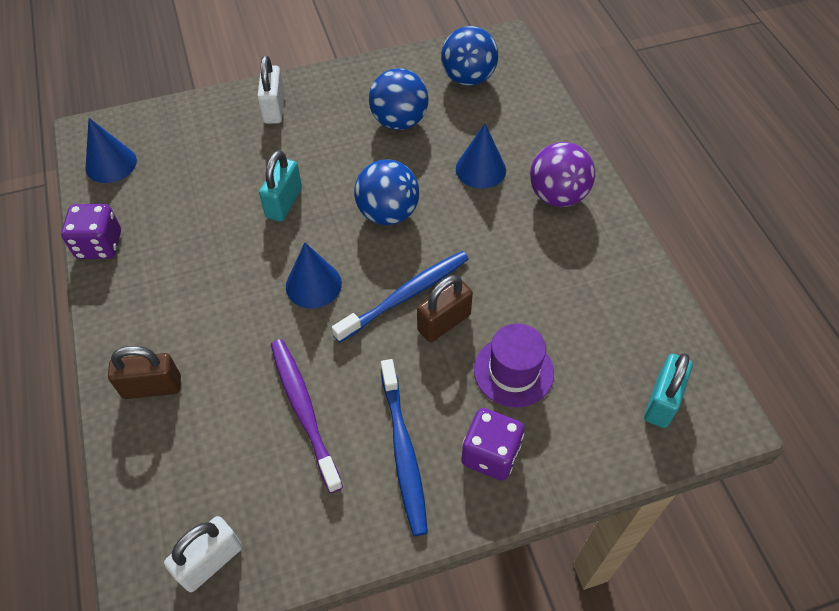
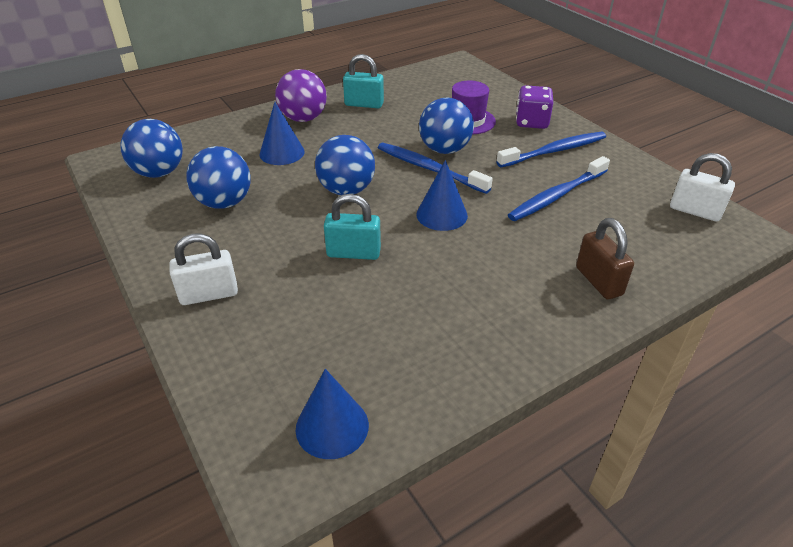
camera: 105 degrees left, 15 degrees down
(99, 245) = (466, 384): purple dice -> none
(303, 410) = (556, 196): purple toothbrush -> blue toothbrush
(444, 322) = (444, 150): brown padlock -> blue ball
(661, 401) = (458, 77): turquoise padlock -> turquoise padlock (364, 104)

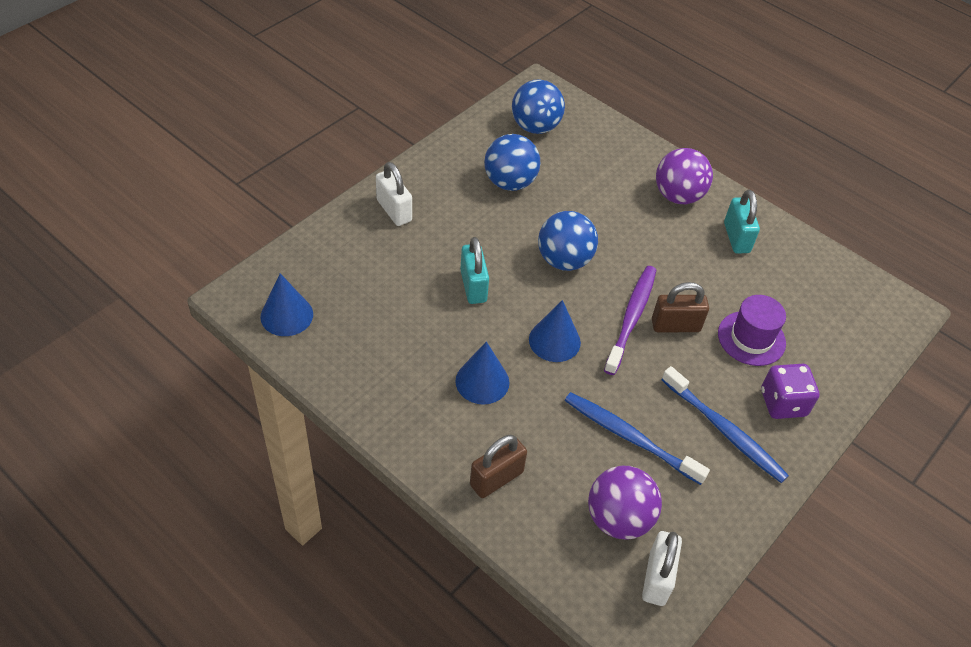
camera: 70 degrees right, 10 degrees up
(282, 153) = (606, 197): blue cone -> blue cone (482, 381)
(428, 168) = (631, 317): blue toothbrush -> purple toothbrush
(444, 150) = (675, 325): blue ball -> brown padlock
(639, 218) = (618, 518): none -> purple ball

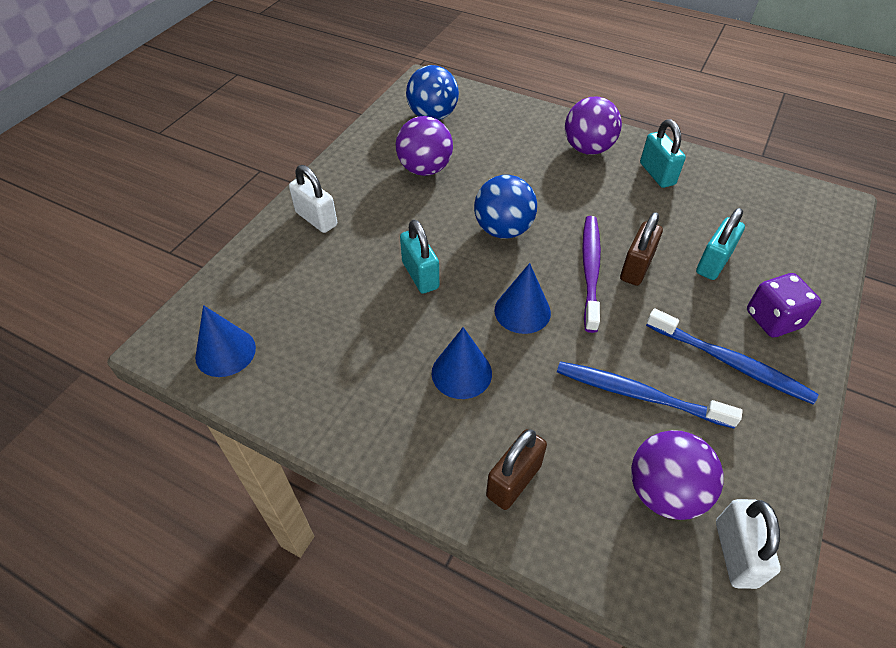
camera: 10 degrees left, 0 degrees up
(510, 182) = (425, 169): blue ball -> purple ball
(675, 325) = (636, 268): brown padlock -> brown padlock turned 45 degrees counterclockwise
(751, 338) = (713, 263): purple hat -> turquoise padlock

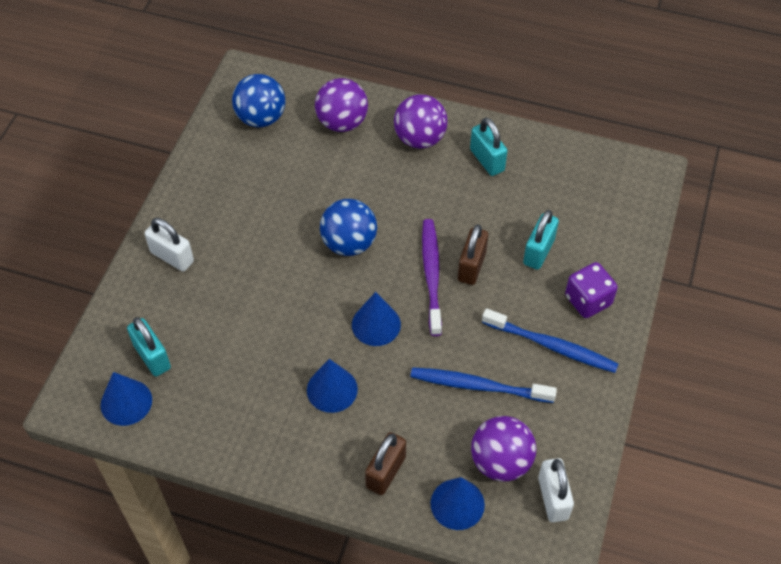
camera: 10 degrees left, 5 degrees up
(420, 275) = (281, 302): turquoise padlock -> turquoise padlock (152, 357)
(425, 169) = (265, 185): purple ball -> purple ball (342, 122)
(604, 539) = (457, 504): none -> blue cone

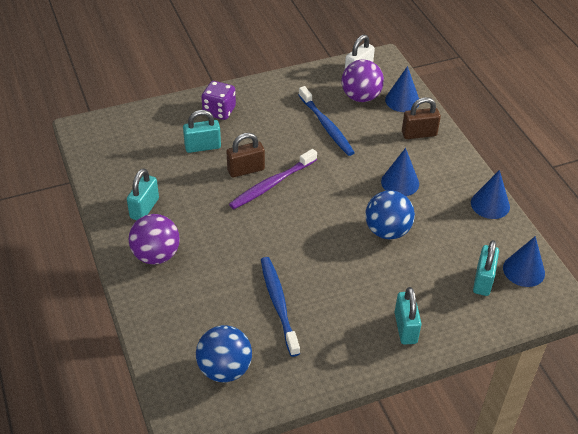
camera: 130 degrees left, 10 degrees down
(172, 257) = (405, 328): white padlock -> turquoise padlock
(342, 122) = (181, 312): purple ball -> none
(349, 243) = (290, 238): blue ball -> blue ball (387, 231)
(376, 324) = (336, 189): blue cone -> blue cone (490, 204)
(552, 346) = (267, 111): blue toothbrush -> blue toothbrush (278, 304)

